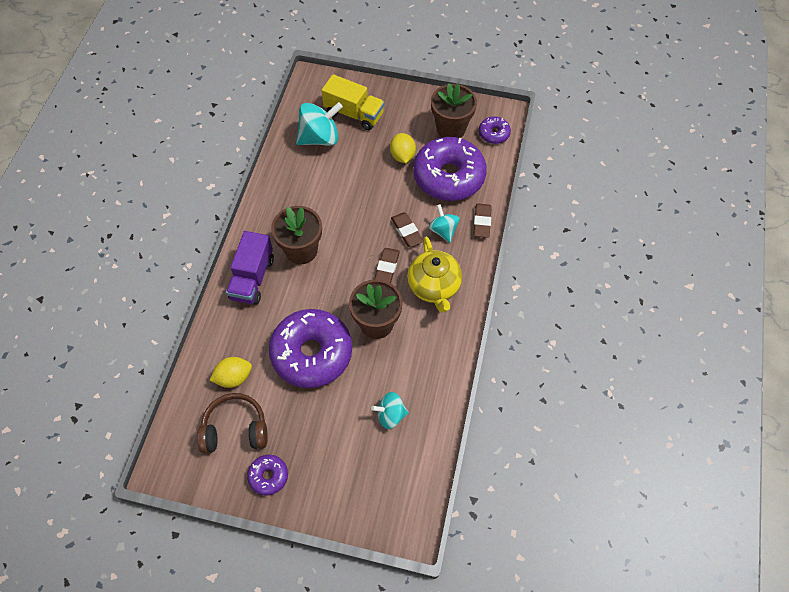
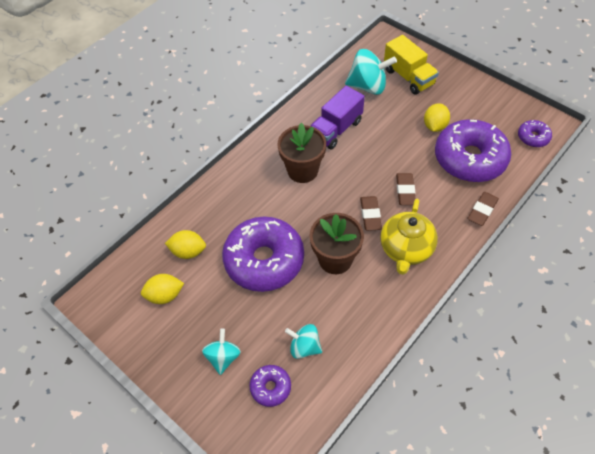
camera: 30 degrees right, 5 degrees down
(235, 429) = (165, 295): brown headphones -> yellow lemon
(252, 278) = (249, 177): purple truck -> purple truck (336, 129)
(268, 476) = (169, 349): purple donut -> purple donut (270, 387)
(387, 268) = (370, 215): brown eraser -> brown eraser turned 45 degrees counterclockwise
(443, 230) = (440, 203): turquoise spinning top -> turquoise spinning top (223, 357)
(451, 128) = (492, 119): brown flower pot -> none

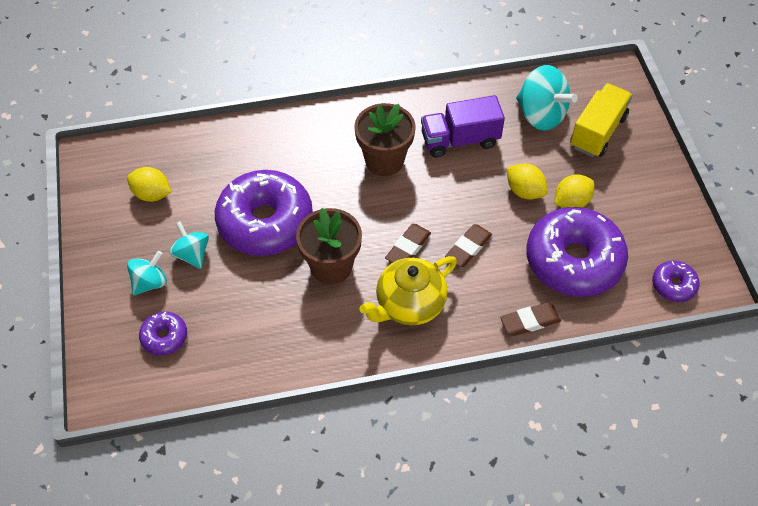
camera: 35 degrees right, 0 degrees up
(188, 251) = (207, 168): yellow lemon -> yellow lemon (524, 191)
(304, 347) = (226, 324): turquoise spinning top -> turquoise spinning top (192, 254)
(408, 77) = (597, 132): yellow truck -> yellow truck turned 150 degrees counterclockwise

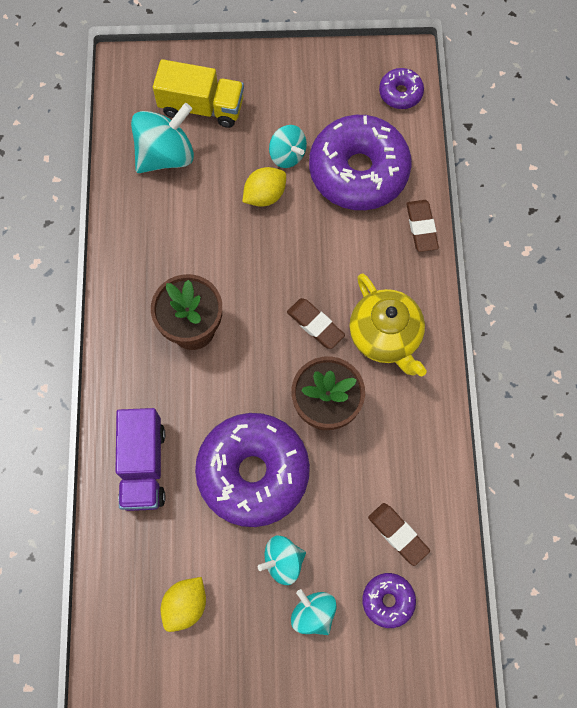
camera: 80 degrees left, 15 degrees up
(460, 140) = (181, 244): purple truck -> purple truck (143, 465)
(468, 248) = (326, 265): brown eraser -> brown eraser (398, 534)
(571, 202) = (287, 155): yellow lemon -> turquoise spinning top
(597, 132) = (201, 107): yellow truck -> yellow truck turned 150 degrees clockwise

